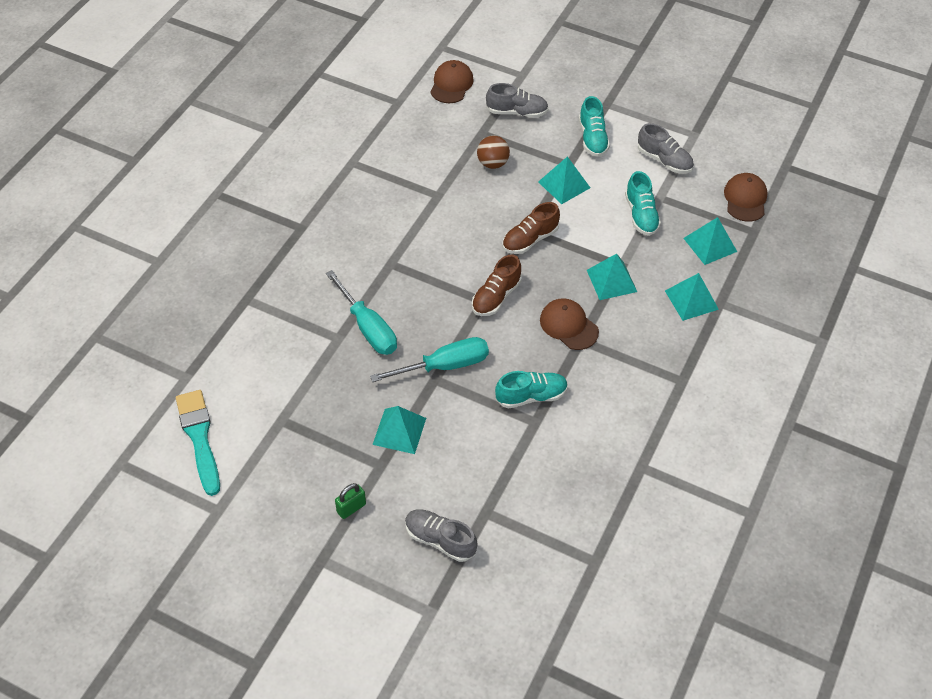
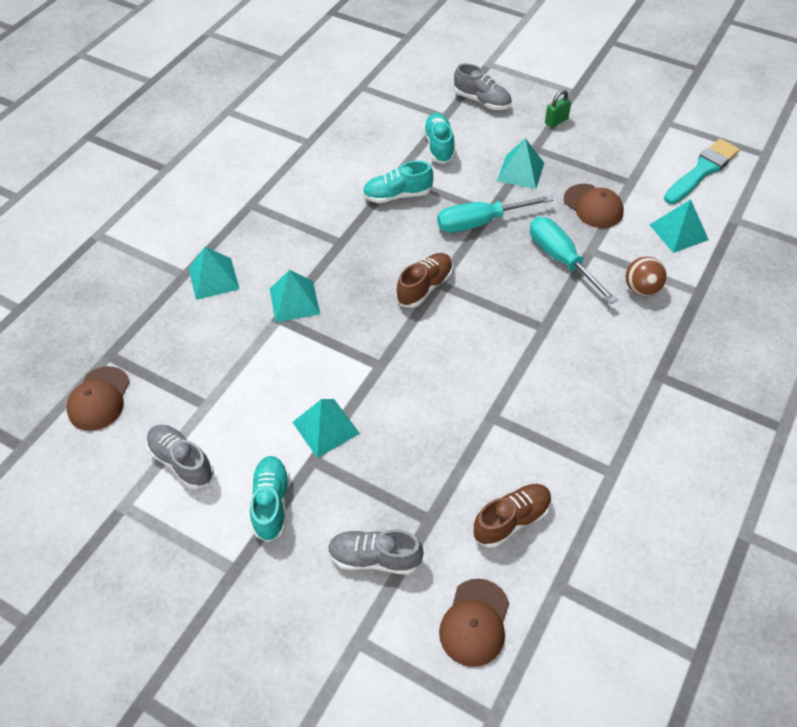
camera: 175 degrees left, 0 degrees up
(199, 438) = (702, 171): turquoise brush -> turquoise brush turned 120 degrees counterclockwise
(492, 163) = (417, 464): brown ball -> brown ball (641, 289)
(530, 239) = (380, 352): brown shoe -> brown shoe (511, 520)
(568, 326) = (351, 256): brown cap -> brown cap (593, 206)
(641, 215) = (238, 380): turquoise shoe -> turquoise shoe (439, 146)
(710, 245) = (168, 340): turquoise pyramid -> turquoise pyramid (678, 232)

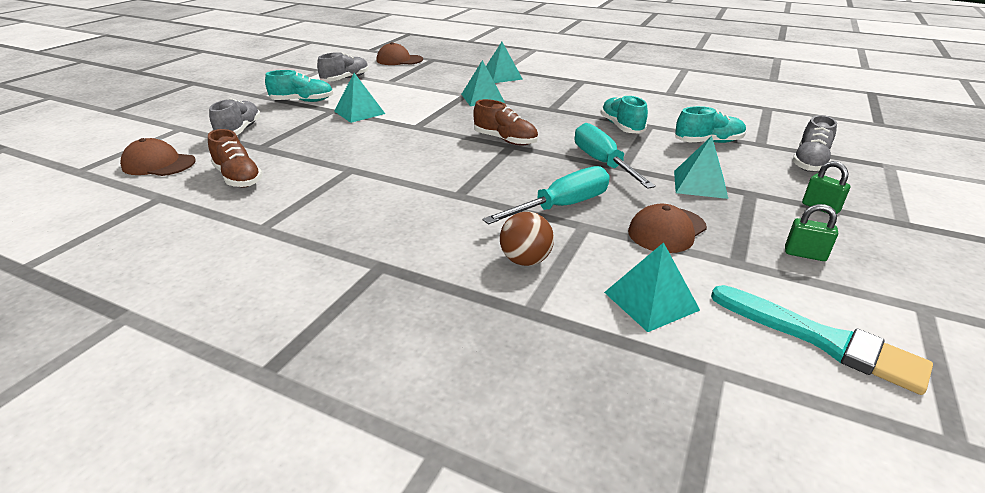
camera: 85 degrees right, 20 degrees down
(618, 149) = (804, 254): none -> green padlock

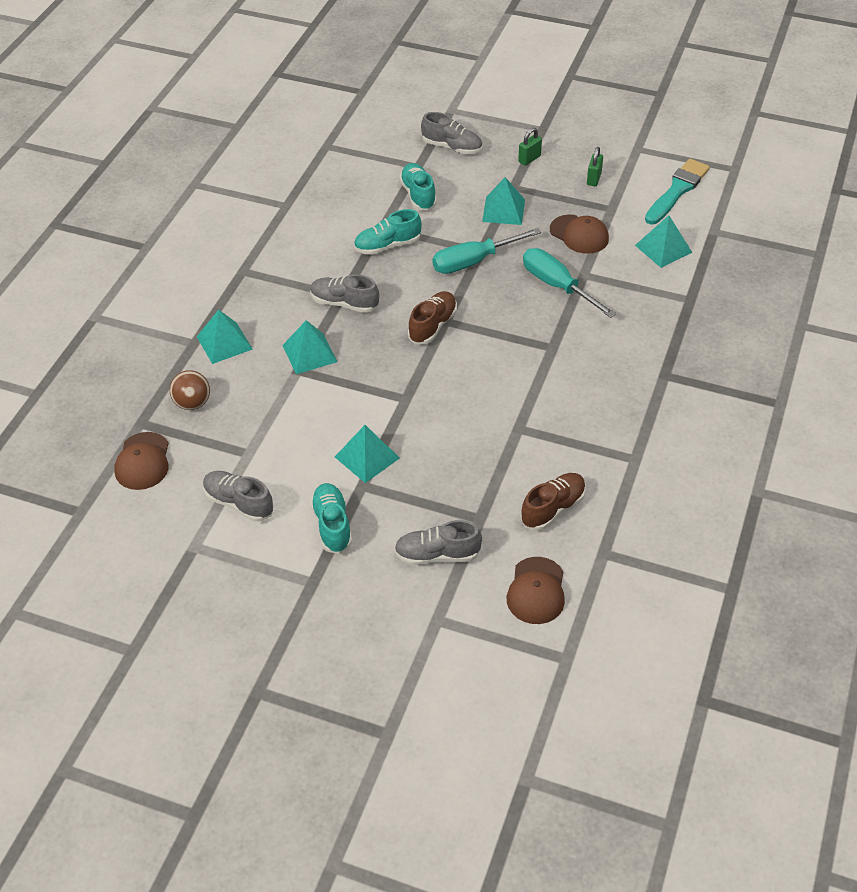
camera: 95 degrees left, 15 degrees up
(525, 260) = (636, 303): brown ball -> brown ball (192, 403)
(540, 109) = (344, 303): none -> grey shoe

